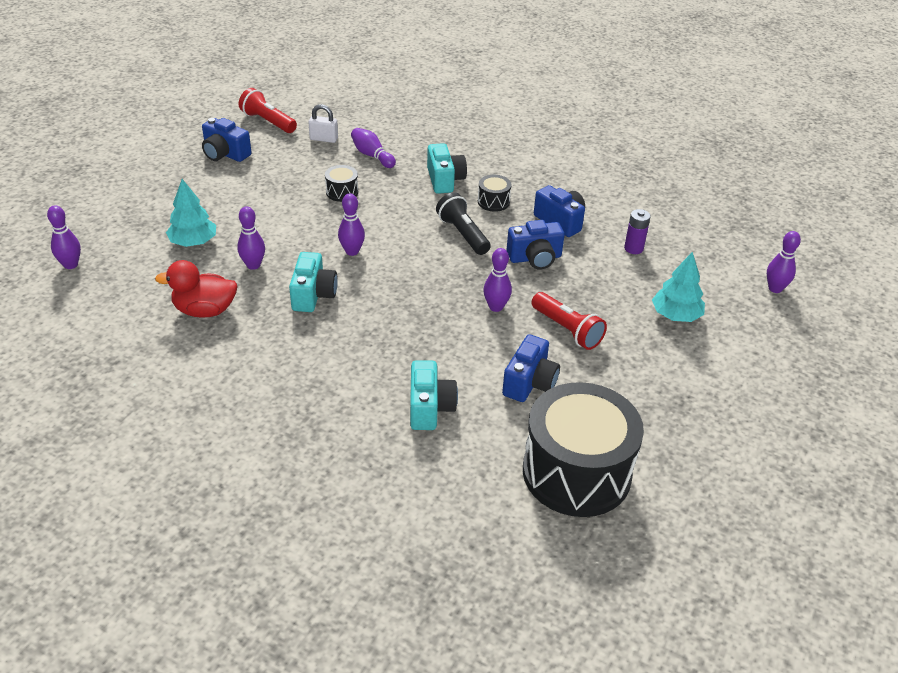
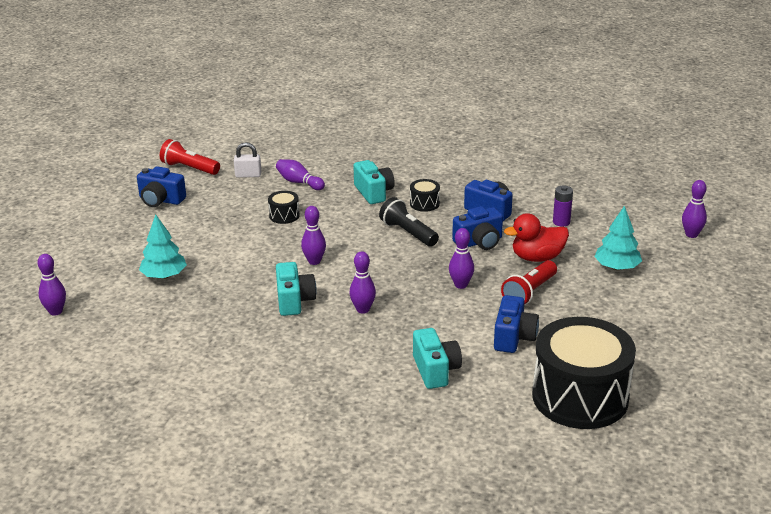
camera: 10 degrees left, 10 degrees down
(205, 310) = (200, 328): red duck -> red duck (537, 258)
(253, 265) = (228, 286): purple bowling pin -> purple bowling pin (363, 309)
(567, 330) = (529, 293): red flashlight -> red flashlight turned 90 degrees clockwise

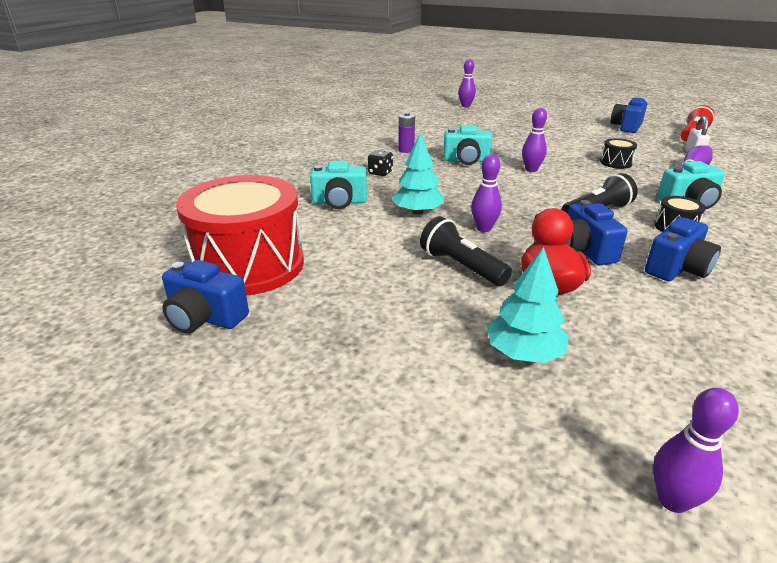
camera: 100 degrees right, 0 degrees up
(164, 276) = (507, 127): turquoise tree -> turquoise tree (417, 212)
(347, 355) = (380, 173): none -> black dice
(363, 309) = (446, 182): purple bowling pin -> none
(513, 337) = (373, 244): blue camera -> blue camera (205, 318)
(529, 293) = (461, 267): red flashlight -> black flashlight
(561, 222) = (665, 325): purple battery -> purple battery (406, 150)
(580, 397) = (249, 265): black drum -> red drum

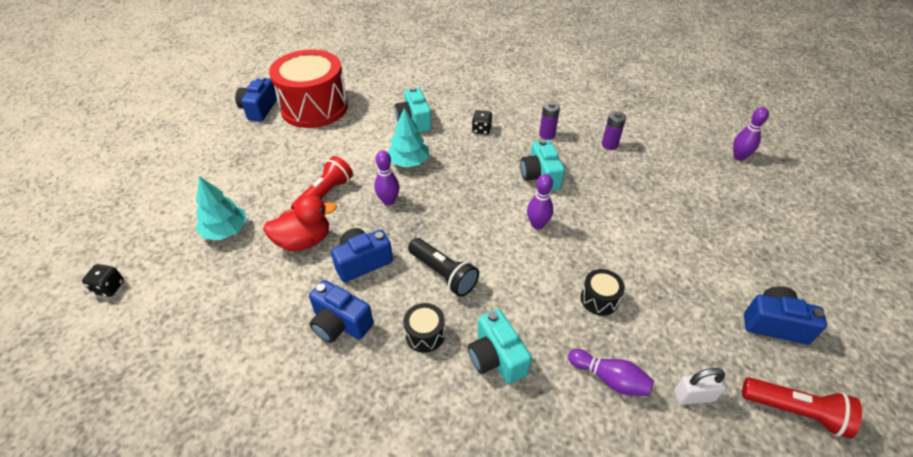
camera: 75 degrees right, 15 degrees up
(433, 133) = (609, 145): none -> purple battery
(461, 267) = (325, 195): black flashlight -> red flashlight
(672, 500) = (109, 287): purple bowling pin -> black dice

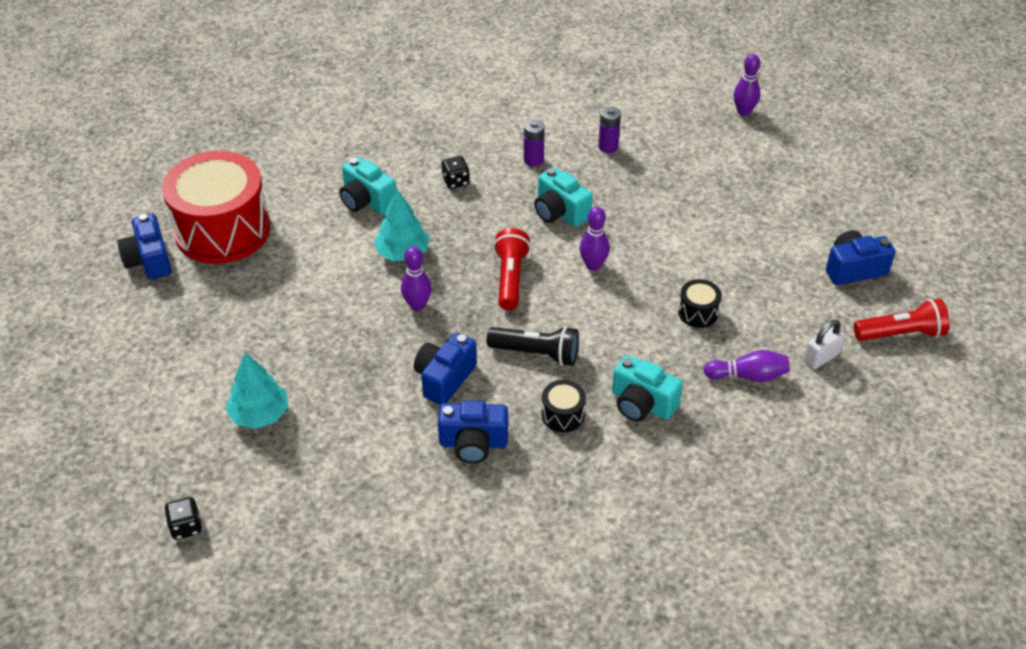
camera: 30 degrees left, 0 degrees up
(304, 241) = (361, 385): red duck -> none
(325, 195) = (338, 328): red flashlight -> red flashlight (510, 278)

